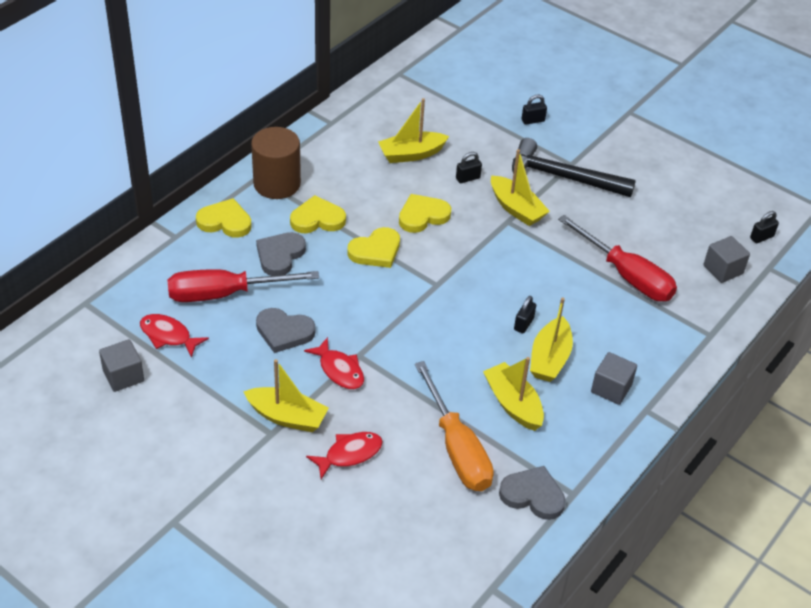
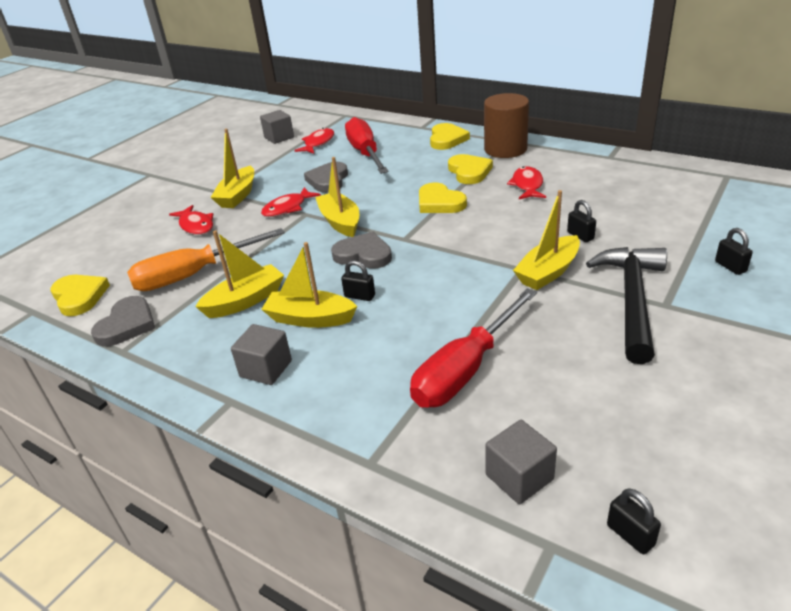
camera: 90 degrees right, 10 degrees down
(280, 255) = (416, 165): grey heart -> grey heart (363, 255)
(365, 187) = (527, 185): none -> red fish
(411, 154) = (595, 200): yellow boat -> yellow boat (340, 222)
(422, 216) = (502, 218): yellow heart -> yellow heart (79, 297)

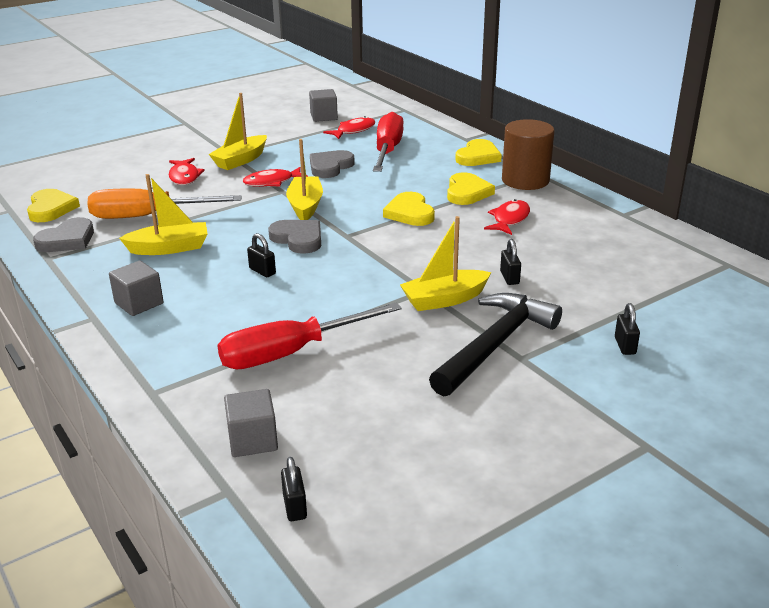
camera: 20 degrees right, 5 degrees down
(310, 318) = (206, 276): yellow boat -> none

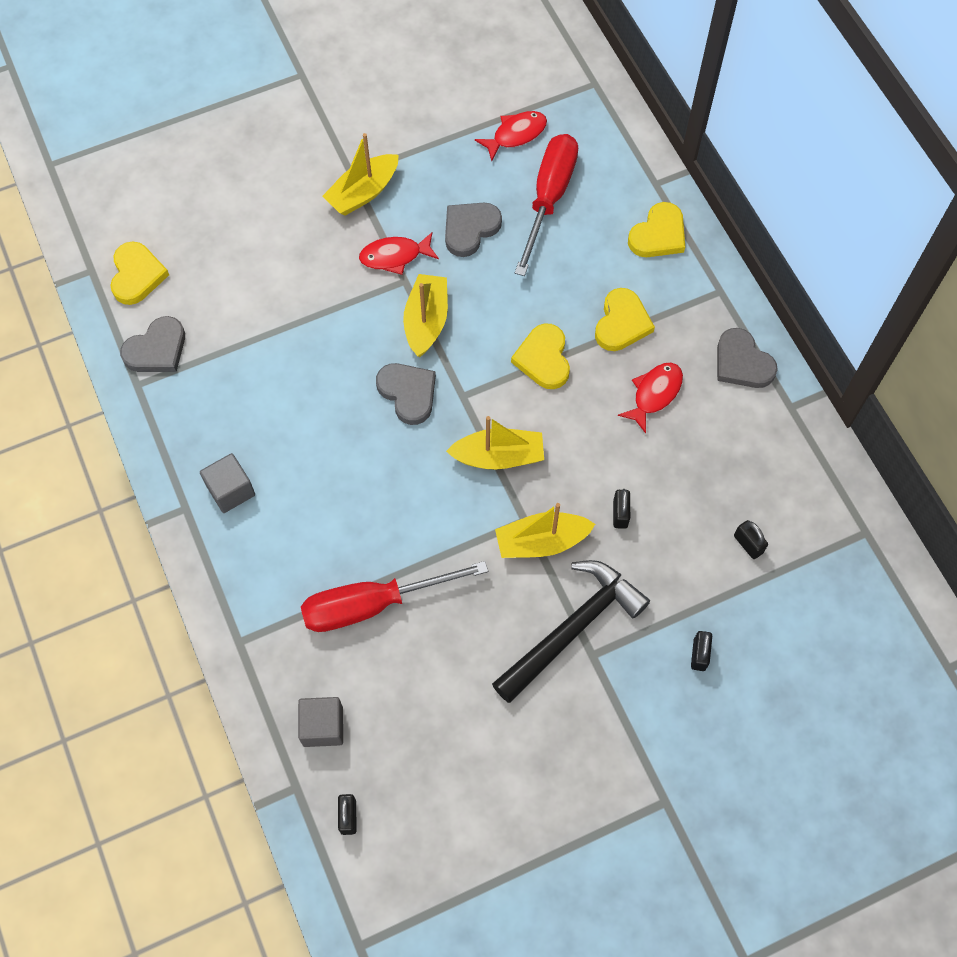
camera: 10 degrees right, 35 degrees up
(148, 216) = (246, 313): orange screwdriver -> none
(169, 248) = (266, 387): yellow boat -> yellow boat (499, 456)
(184, 177) = (292, 224): red fish -> none
(262, 271) = (361, 452): black padlock -> black padlock (748, 544)
(323, 117) = (483, 86): grey cube -> none
(525, 180) = (700, 306): brown cylinder -> none
(572, 200) = (742, 362): none -> grey heart

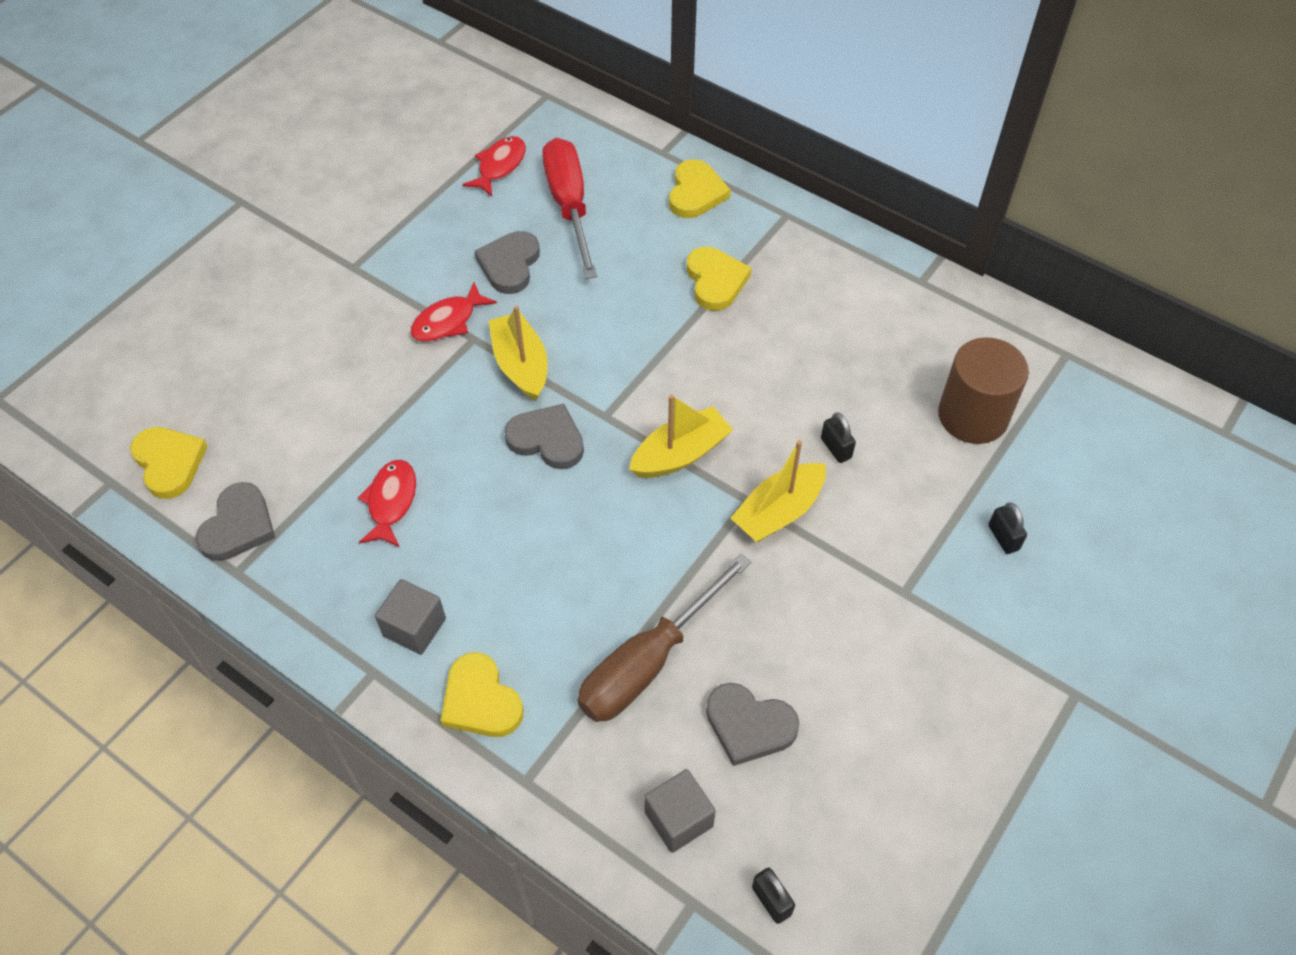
camera: 30 degrees left, 10 degrees down
(363, 192) = (376, 278): yellow boat -> none
(373, 604) = (648, 662): red screwdriver -> brown screwdriver
(543, 359) = (662, 345): yellow heart -> yellow heart (480, 700)
(572, 628) = (866, 577): black hammer -> none
(654, 394) = (790, 327): red fish -> red fish (391, 502)
(742, 362) = (850, 264): grey heart -> grey heart (749, 725)
(748, 544) = (973, 416): black padlock -> brown cylinder

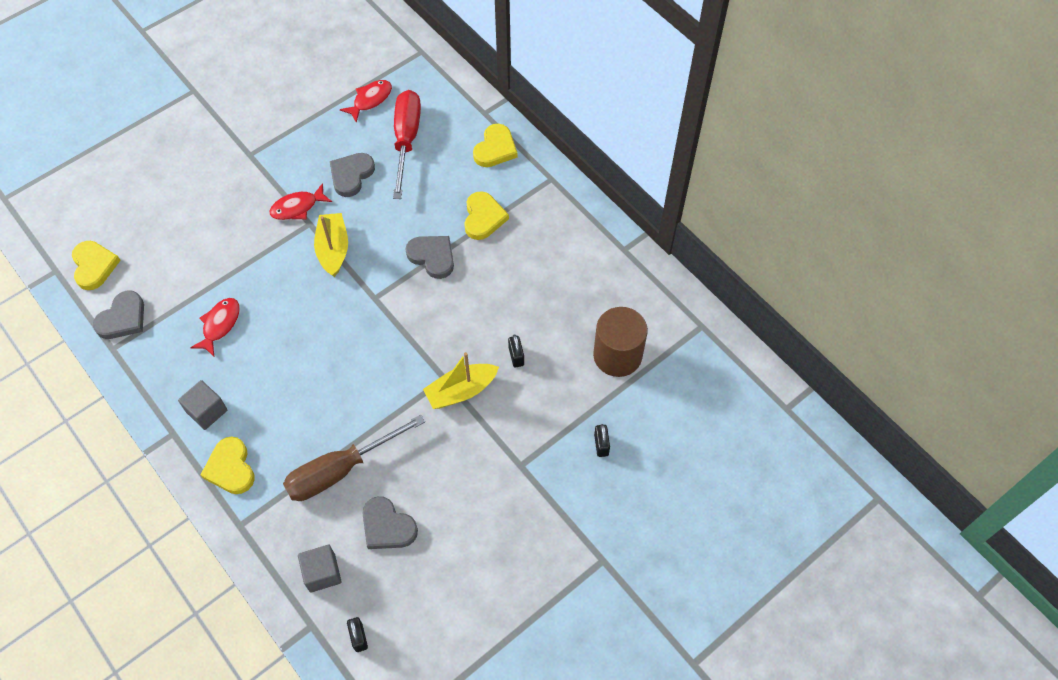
camera: 15 degrees right, 5 degrees up
(547, 439) = (331, 306): grey heart -> grey heart (432, 257)
(680, 454) = (413, 336): yellow boat -> none

